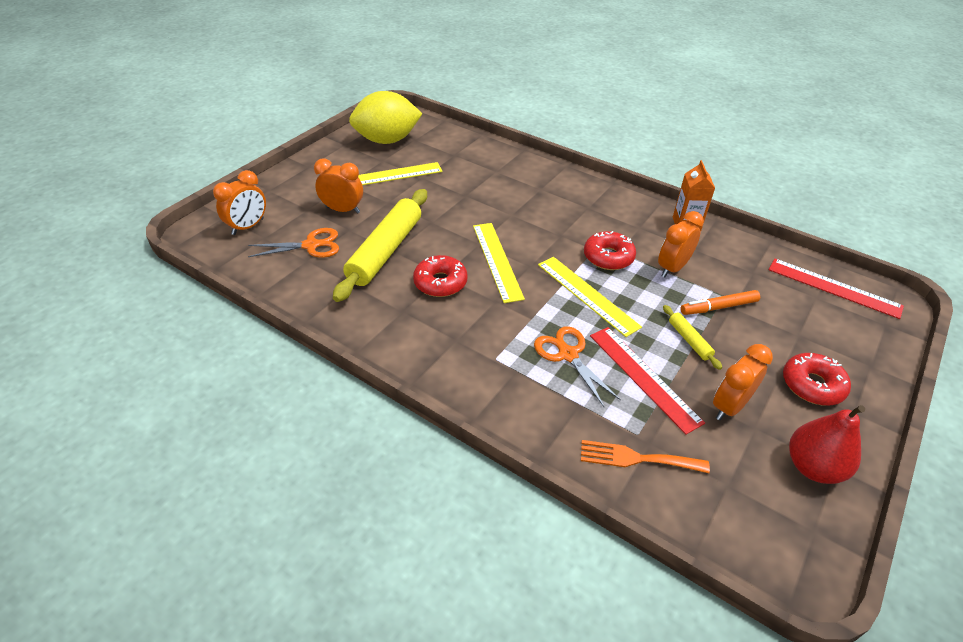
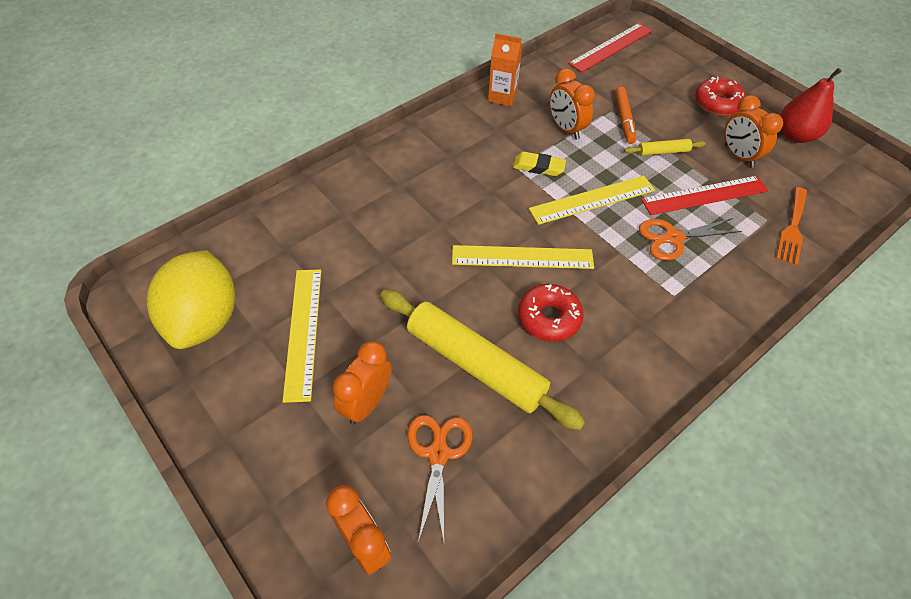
camera: 75 degrees left, 10 degrees up
(608, 257) = (538, 167): red donut -> yellow eraser

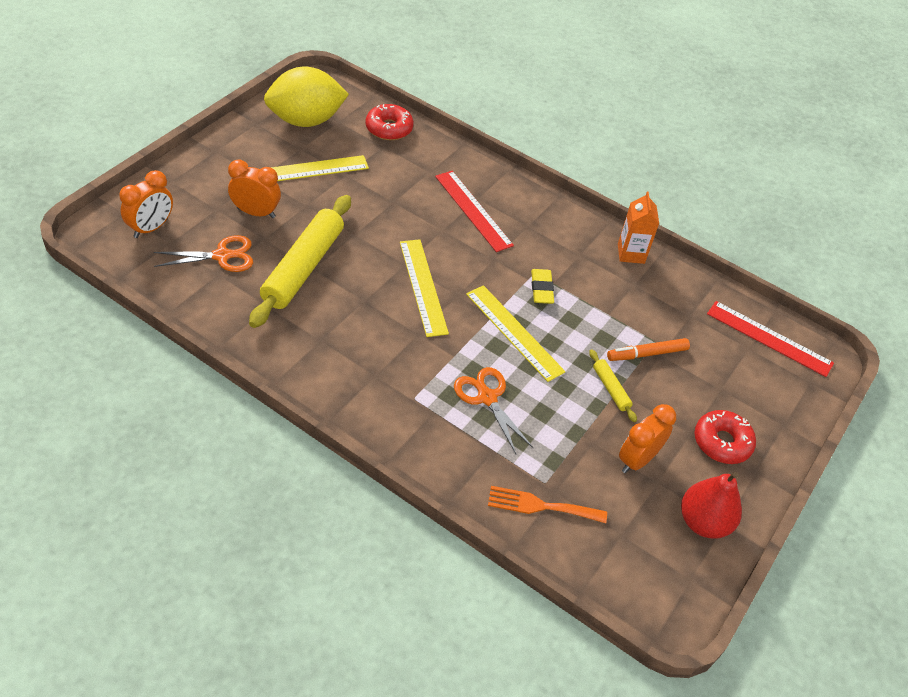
camera: 70 degrees right, 5 degrees down
(549, 318) = (361, 309): red donut -> red donut (389, 128)
(566, 129) = (607, 306): orange clock -> none
(704, 195) = (559, 425): red ruler -> red ruler (473, 210)

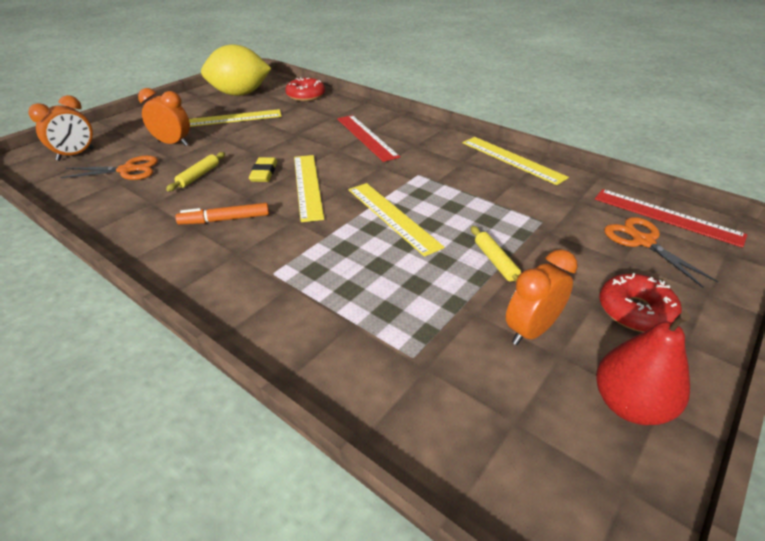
camera: 10 degrees right, 10 degrees down
(304, 267) = (199, 176): yellow rolling pin -> yellow rolling pin, size x0.44
(487, 398) = (354, 271): orange scissors -> orange scissors (643, 241)
(541, 289) = (424, 185): yellow eraser -> yellow eraser (264, 173)
(541, 506) = (405, 384): orange fork -> none
(631, 253) = (512, 159): orange carton -> yellow ruler
(647, 354) = (534, 231): orange marker -> orange marker (225, 220)

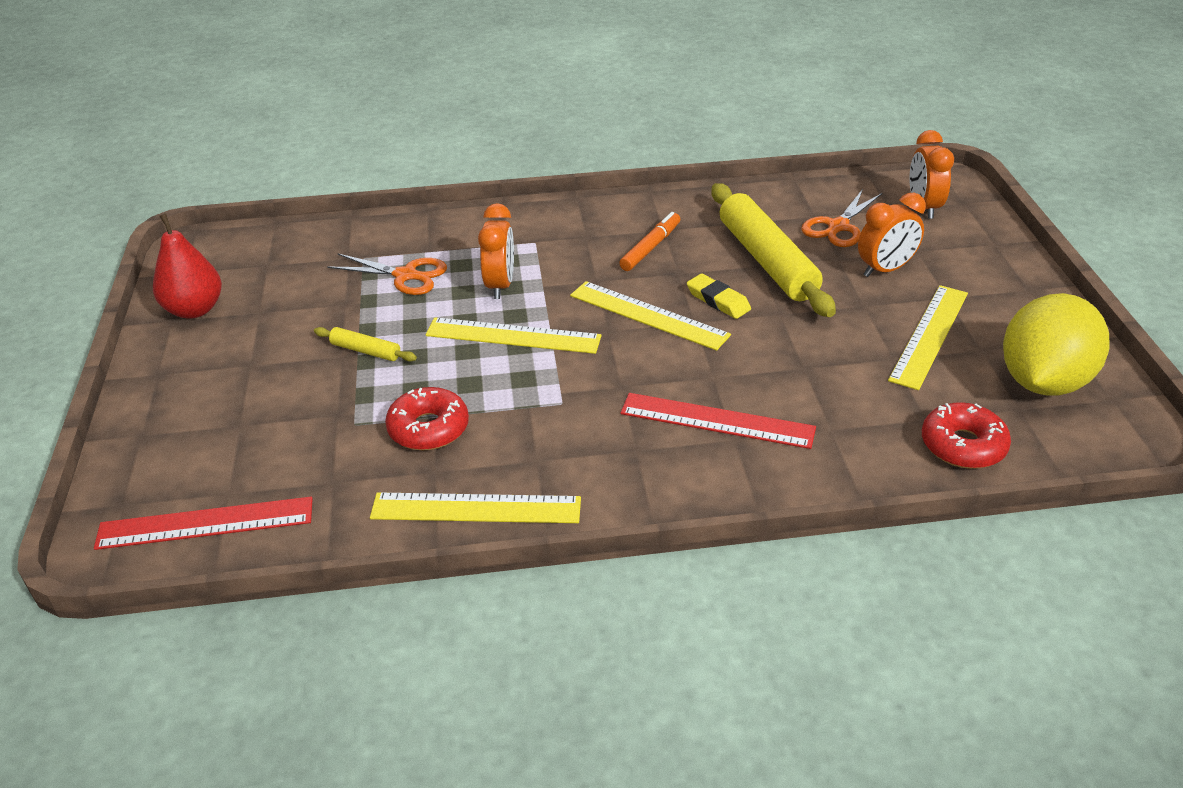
camera: 135 degrees right, 0 degrees up
(199, 176) = (766, 261): yellow rolling pin -> yellow rolling pin, size x2.27
(531, 330) = (291, 315): orange clock -> orange clock (500, 285)
(635, 311) = (210, 377): red donut -> red donut (428, 428)
(643, 241) = (225, 462): orange scissors -> orange scissors (405, 275)

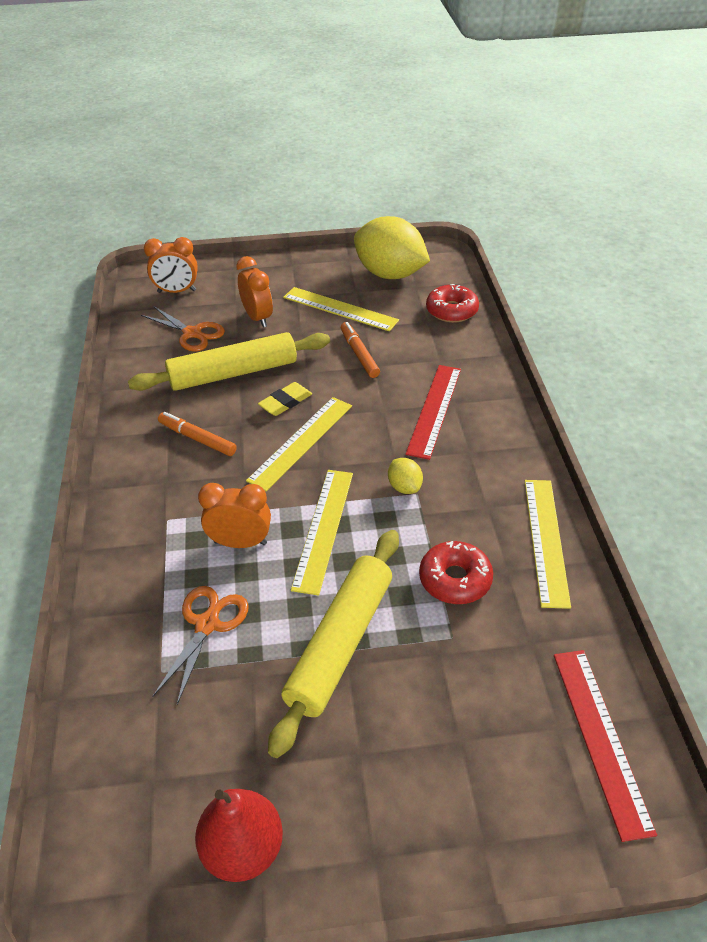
camera: 90 degrees left, 5 degrees up
(365, 351) = (340, 644): yellow rolling pin -> yellow rolling pin, size x2.27
(573, 393) = (404, 487): none -> yellow lemon
(826, 354) = (359, 354): none -> orange marker

